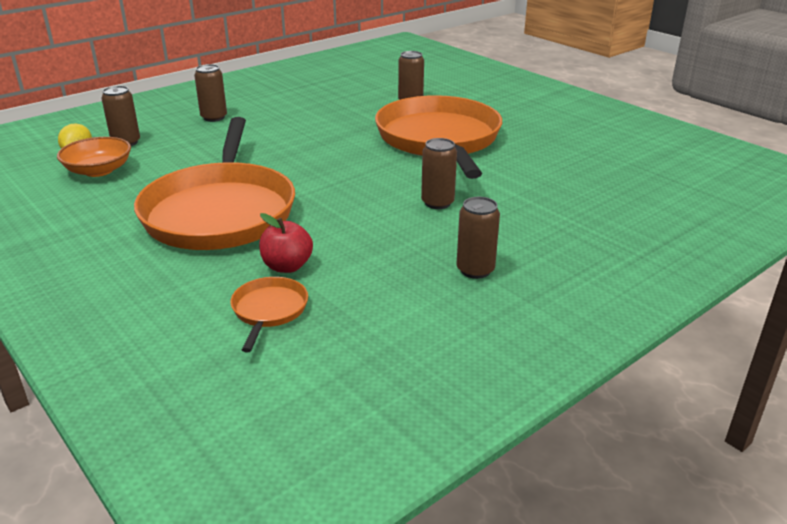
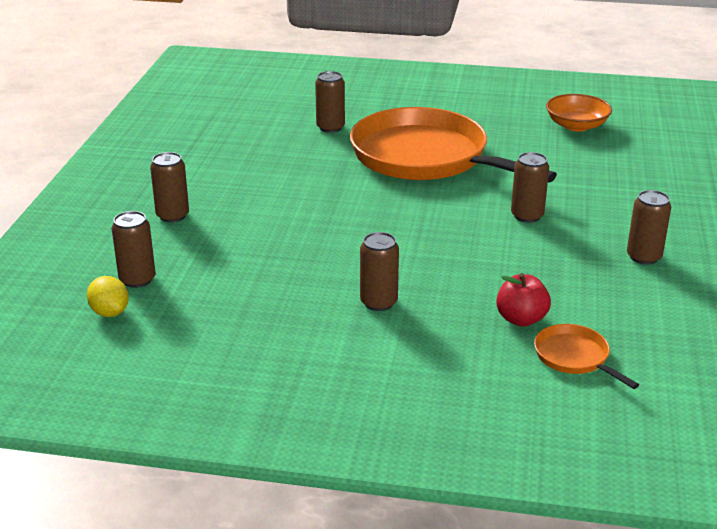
camera: 40 degrees left, 0 degrees up
(98, 170) = (176, 319): orange bowl -> orange bowl (576, 125)
(220, 212) = (378, 302): orange pan -> brown can

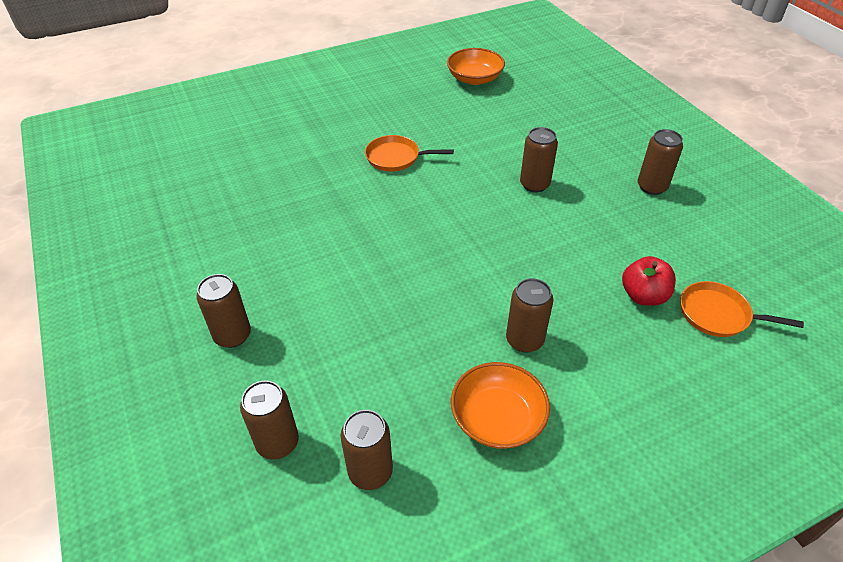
camera: 35 degrees left, 15 degrees up
(110, 312) = (292, 507): yellow lemon -> none
(298, 333) = (497, 418): none -> orange bowl
(330, 127) = (282, 158): brown can -> brown can (370, 472)
(425, 157) = (395, 157): orange pan -> orange pan, size x0.41

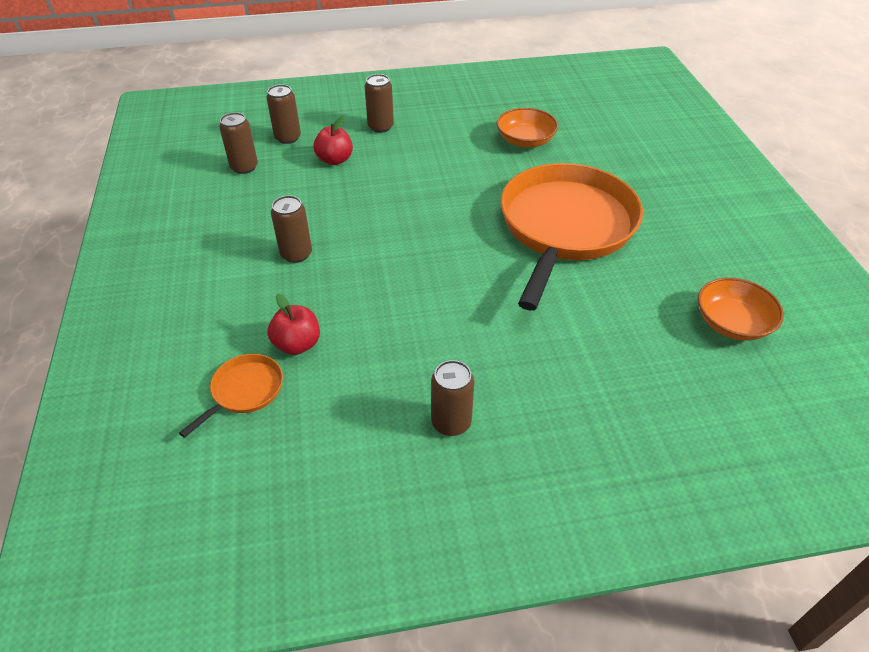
camera: 105 degrees right, 0 degrees up
(326, 363) = (335, 160): none -> red apple
(395, 157) = (565, 226): orange pan -> orange pan, size x2.46
(497, 418) = (241, 224): orange bowl -> orange bowl (525, 140)
(534, 184) = (490, 317): brown can -> none

